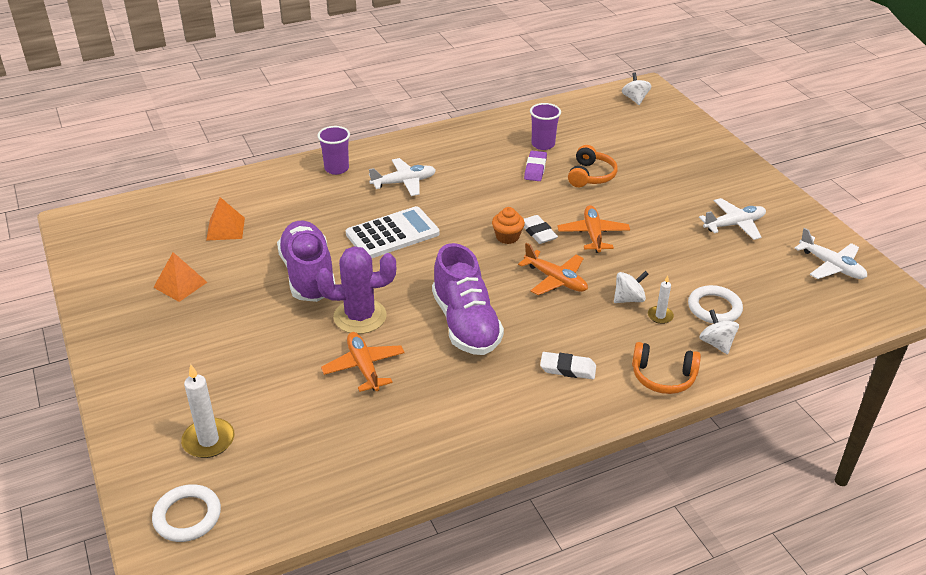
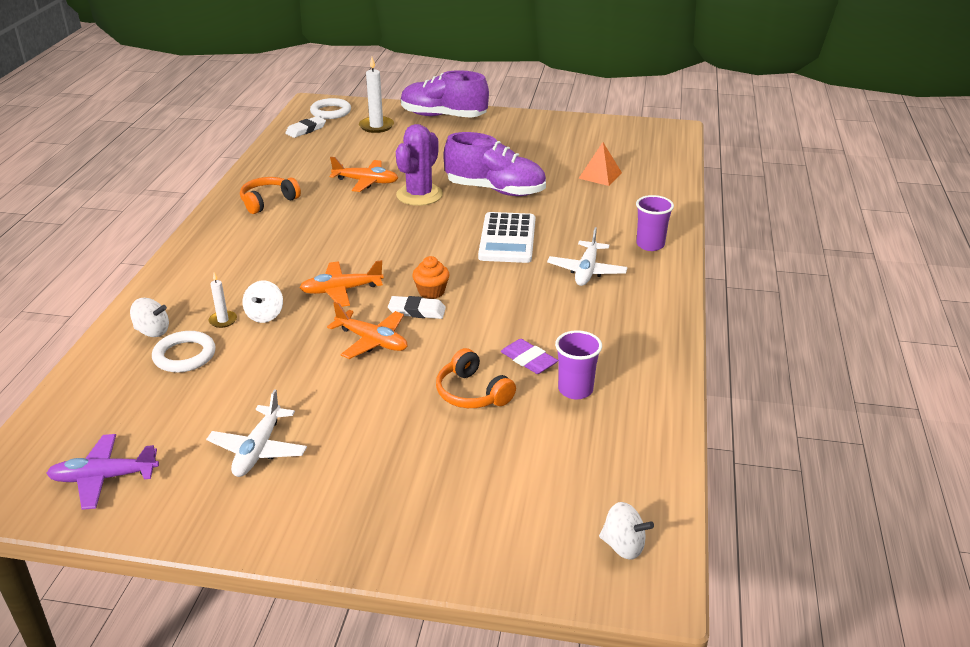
camera: 125 degrees right, 5 degrees down
(180, 284) = (543, 147): orange pyramid -> none
(466, 324) = (351, 230): purple shoe -> purple shoe (443, 116)
(568, 368) = (244, 252): white eraser -> white eraser (306, 130)
(663, 377) = (170, 287): orange headphones -> orange headphones (268, 201)
(831, 266) = (104, 478): white plane -> purple plane

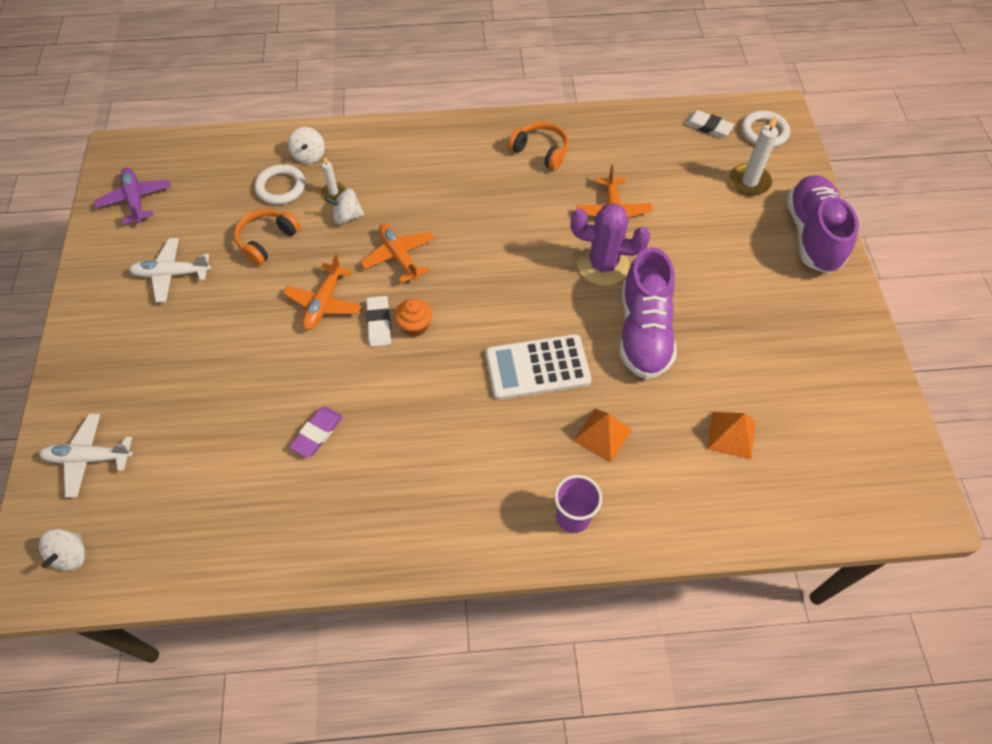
camera: 75 degrees right, 25 degrees up
(472, 393) = (260, 398): orange headphones -> orange headphones (267, 241)
(575, 390) = (276, 483): purple cup -> none
(582, 222) = (602, 435): none -> orange pyramid
(586, 271) = (493, 457): white plane -> white plane (89, 458)

